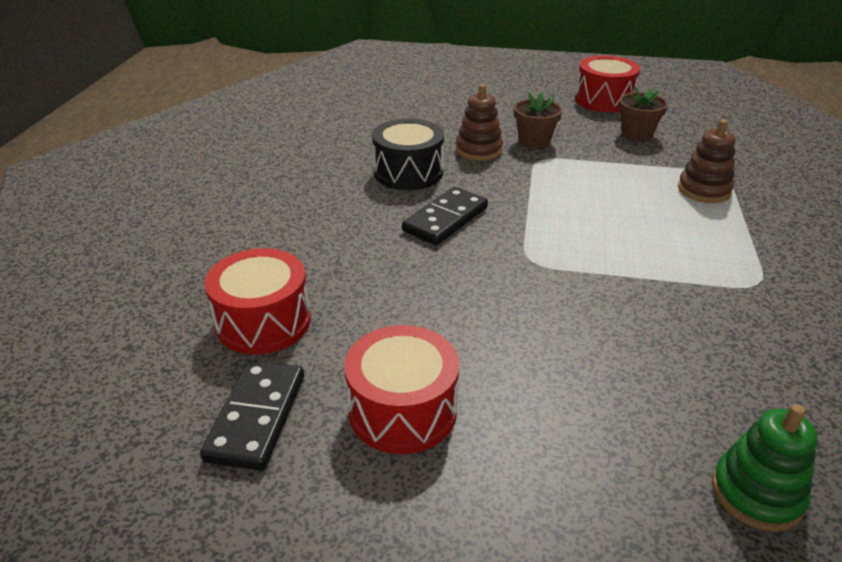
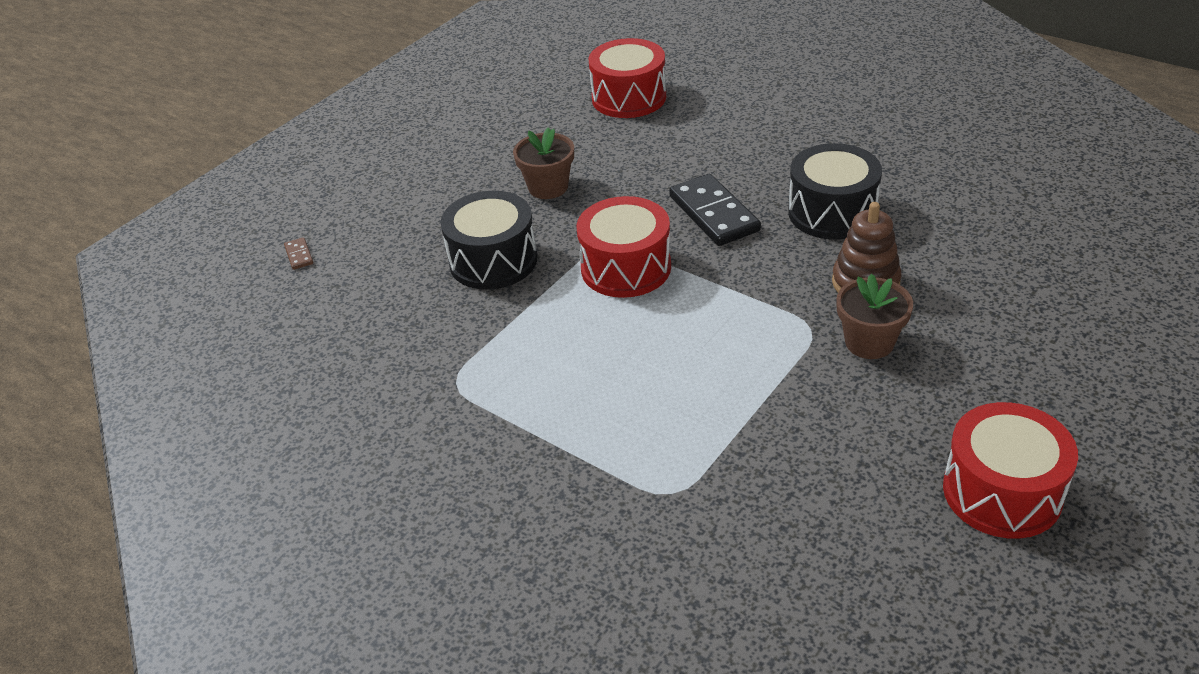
camera: 120 degrees right, 5 degrees up
(257, 417) = (536, 87): black domino -> none
(402, 410) = (492, 139): red drum -> red drum (626, 268)
(609, 319) = (493, 260): none -> black drum
(636, 134) = (844, 466): brown flower pot -> brown flower pot (548, 187)
(704, 190) = (644, 448): brown stacking toy -> none
(756, 493) = (299, 255): green stacking toy -> brown domino

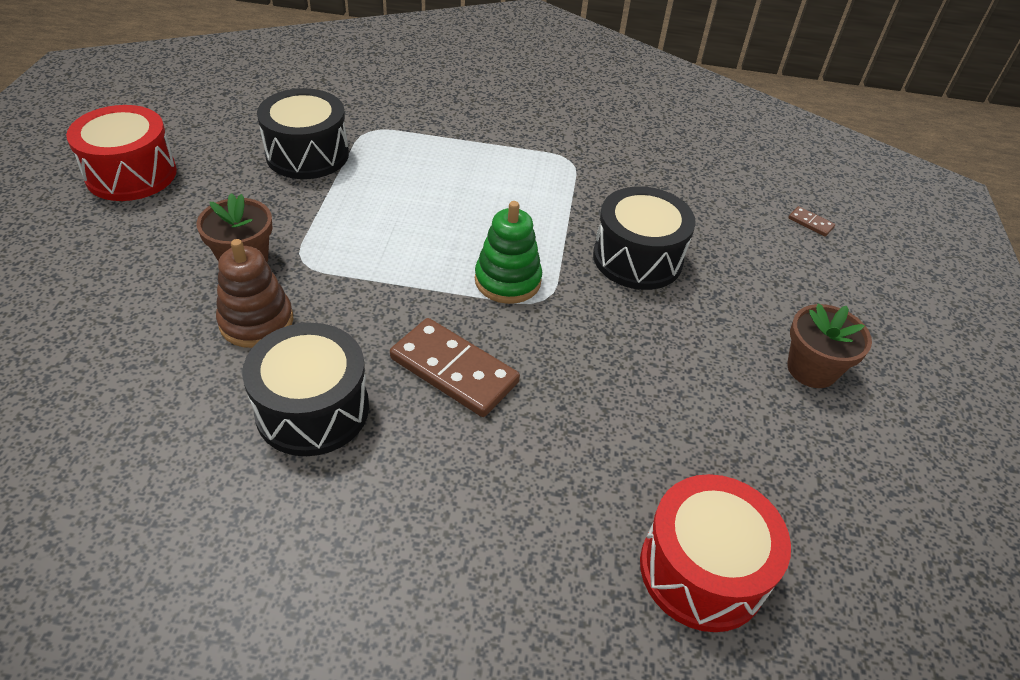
camera: 145 degrees right, 5 degrees up
(548, 187) = (666, 359): brown flower pot -> brown flower pot (811, 369)
(626, 268) = (507, 280): red drum -> green stacking toy
(714, 213) = (454, 370): black domino -> brown domino
(768, 469) = (307, 154): none -> black drum

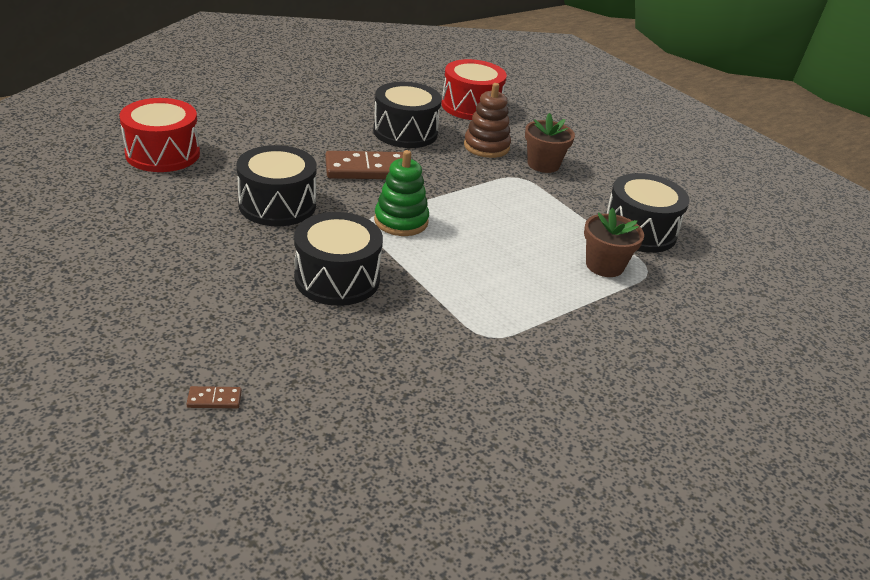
camera: 135 degrees right, 10 degrees down
(131, 174) = (679, 171): red drum -> red drum (471, 106)
(617, 374) = (277, 205): none -> black drum
(811, 369) = (147, 264): brown flower pot -> brown flower pot (604, 265)

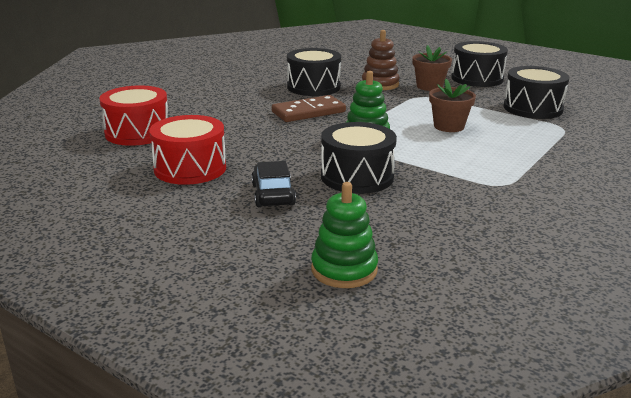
camera: 15 degrees left, 10 degrees down
(214, 399) = (344, 269): brown domino -> green stacking toy
(228, 278) = (273, 194): none -> black car
(277, 205) = (263, 144): black drum -> black drum (477, 78)
(471, 106) = (344, 65): red drum -> red drum (190, 168)
(604, 265) = (532, 130): brown flower pot -> brown flower pot (449, 126)

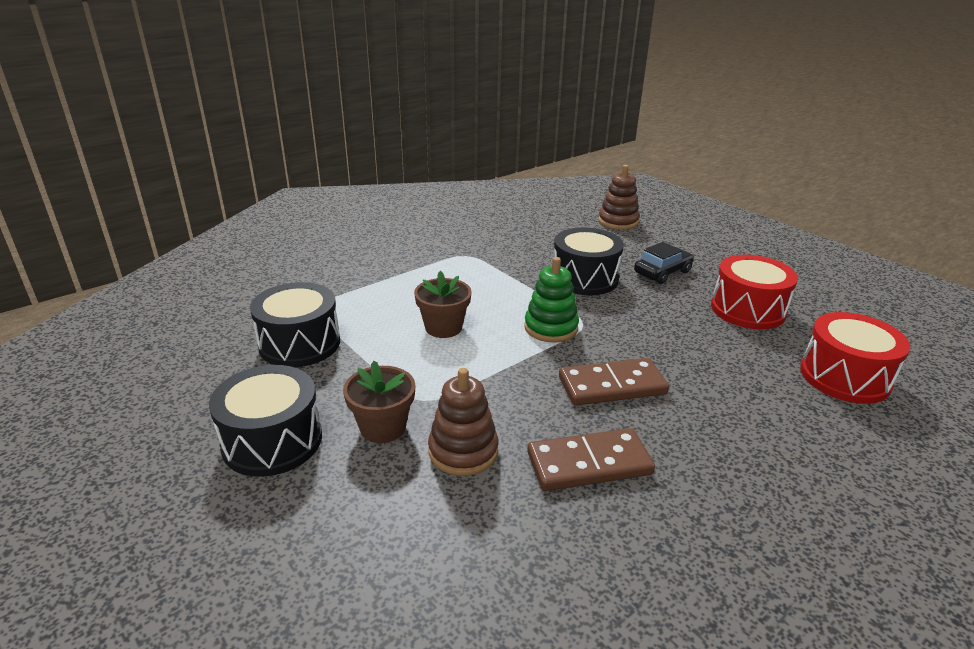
camera: 165 degrees left, 5 degrees up
(273, 194) = (662, 272): black car -> black car turned 135 degrees counterclockwise
(313, 87) = (589, 464): black drum -> brown domino
(344, 269) = (618, 221): green stacking toy -> brown stacking toy

